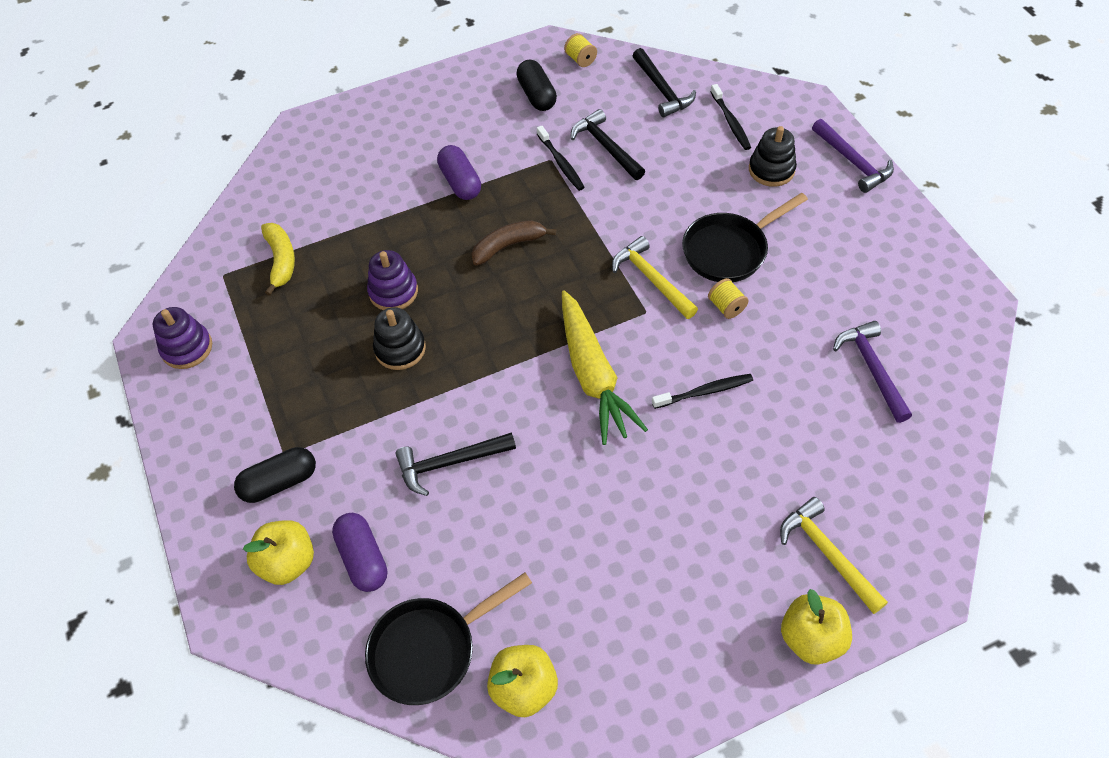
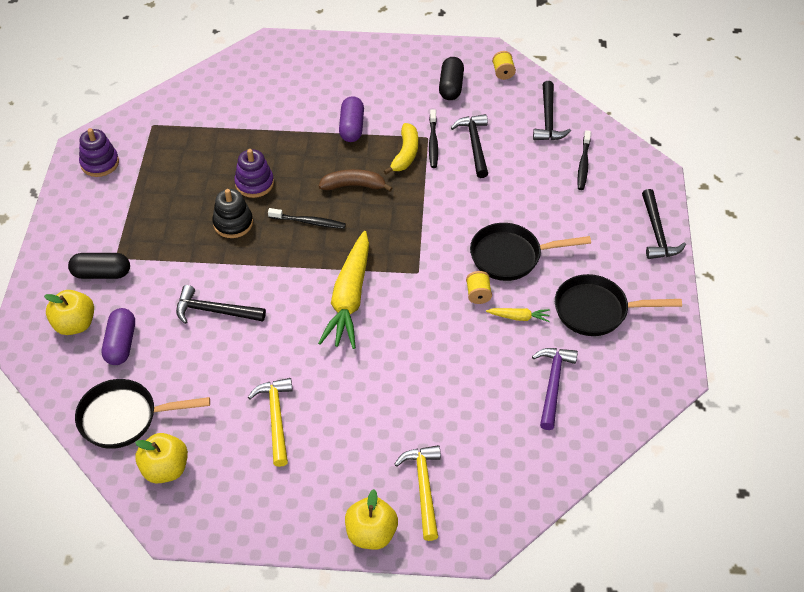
camera: 25 degrees right, 5 degrees down
(281, 260) = (195, 131): yellow banana -> yellow banana (405, 154)
(652, 279) = (438, 252): yellow hammer -> yellow hammer (276, 418)
(704, 392) = (419, 344): black toothbrush -> black toothbrush (309, 222)
(771, 170) = (588, 212): black stacking toy -> none
(785, 312) = (519, 317): none -> yellow carrot
(852, 162) = (656, 233): purple hammer -> black hammer
(855, 269) = (596, 310): none -> black pan

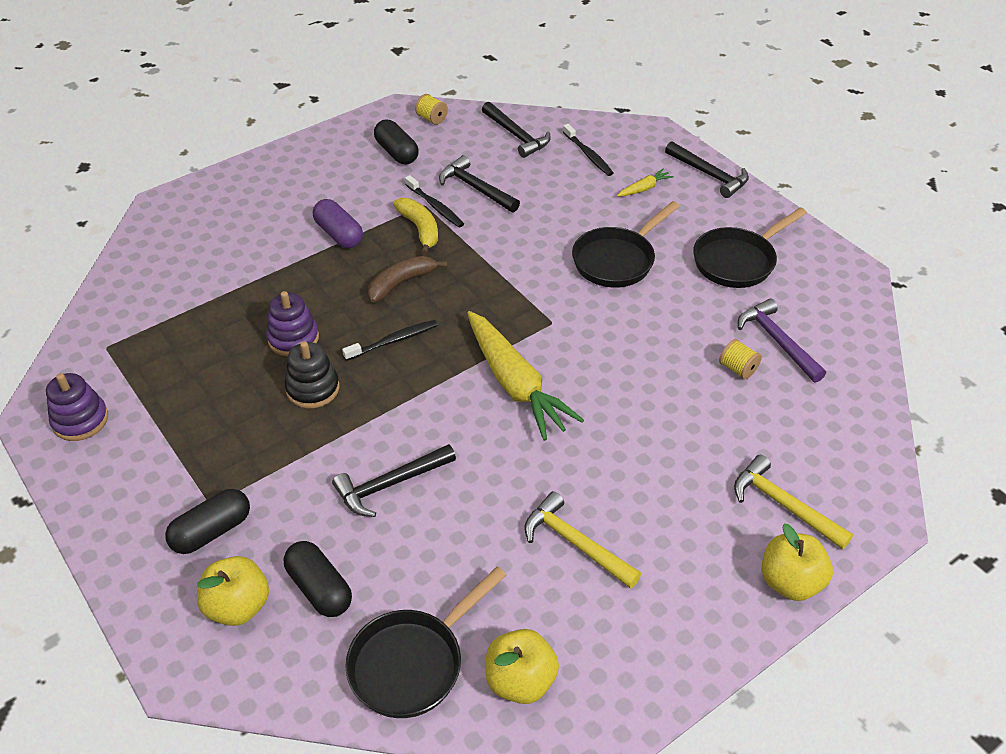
camera: 40 degrees left, 5 degrees down
(121, 344) = (319, 588): purple capsule -> black capsule
(478, 294) = (627, 308): yellow spool -> yellow spool (737, 369)
(519, 317) = (684, 305): yellow carrot -> yellow carrot (644, 188)

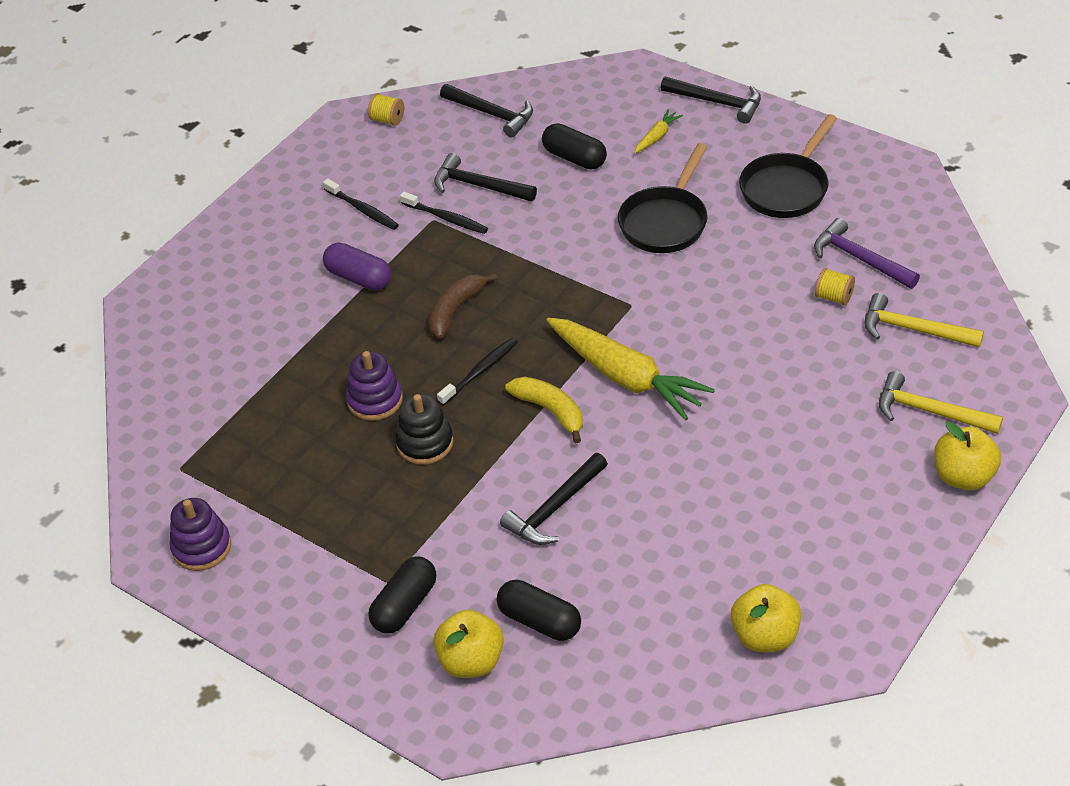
camera: 15 degrees left, 0 degrees up
(397, 152) = (370, 169): black capsule -> black capsule (574, 158)
(412, 662) = (661, 654): black pan -> none
(420, 229) = (443, 247): yellow banana -> yellow banana (550, 411)
(575, 543) = (757, 505): yellow hammer -> yellow hammer (913, 329)
(588, 155) = (580, 115): black toothbrush -> black toothbrush (362, 210)

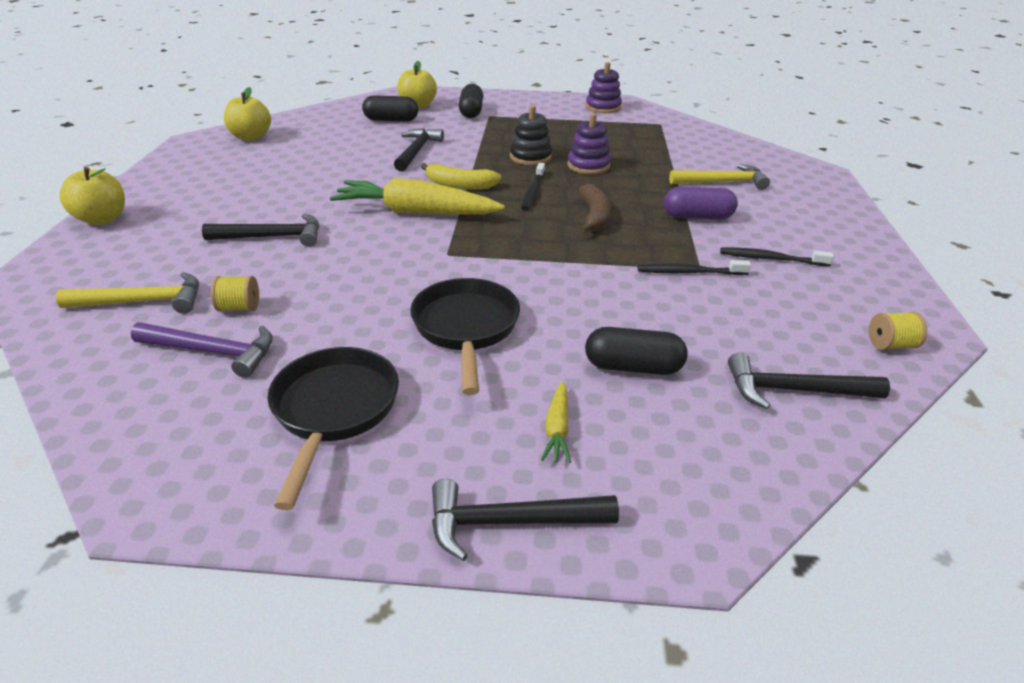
camera: 145 degrees right, 10 degrees down
(479, 185) = (698, 307): black hammer -> black hammer (272, 237)
(930, 411) = (130, 248): yellow hammer -> yellow hammer (722, 182)

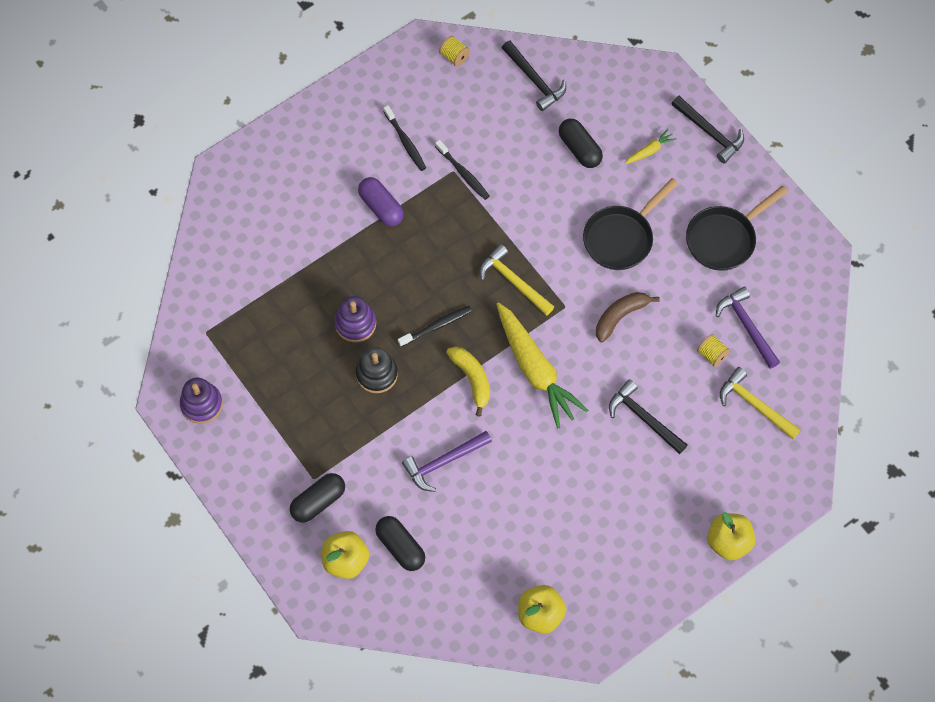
camera: 130 degrees left, 30 degrees up
(417, 151) = (443, 462): black hammer -> purple hammer
(594, 216) = (439, 264): brown banana -> brown banana (620, 316)
(722, 182) = (304, 221): yellow hammer -> yellow hammer (513, 281)

